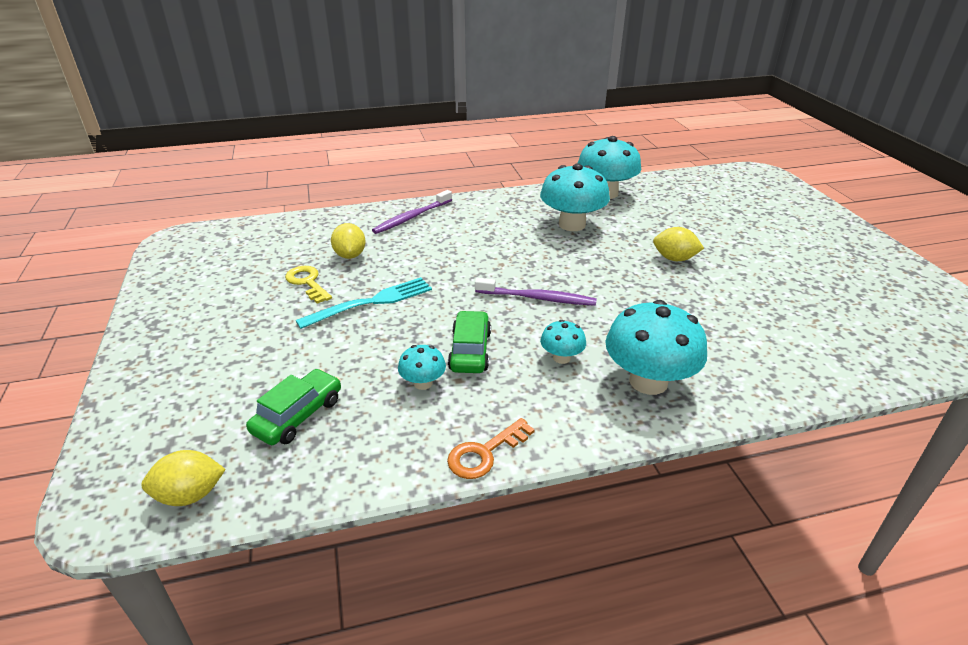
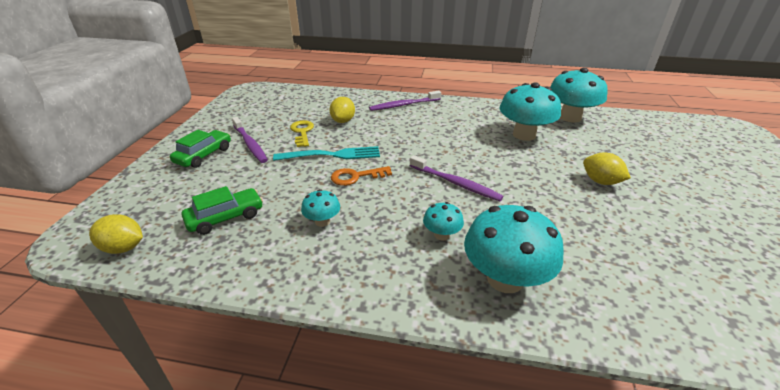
camera: 25 degrees right, 0 degrees up
(248, 316) = (250, 144): none -> purple toothbrush
(470, 351) = (374, 208): green car -> green car (204, 155)
(484, 453) = (325, 290): orange key -> orange key (356, 177)

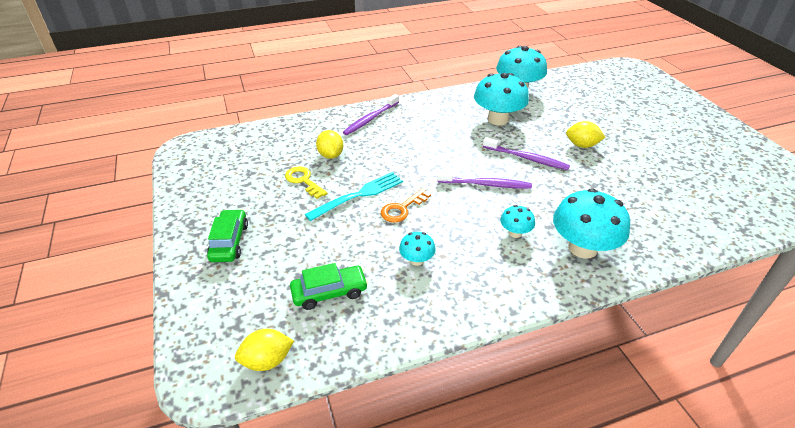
camera: 30 degrees left, 5 degrees up
(225, 217) = (329, 292): green car -> green car turned 45 degrees clockwise
(250, 144) = (265, 212): purple toothbrush -> purple toothbrush (527, 158)

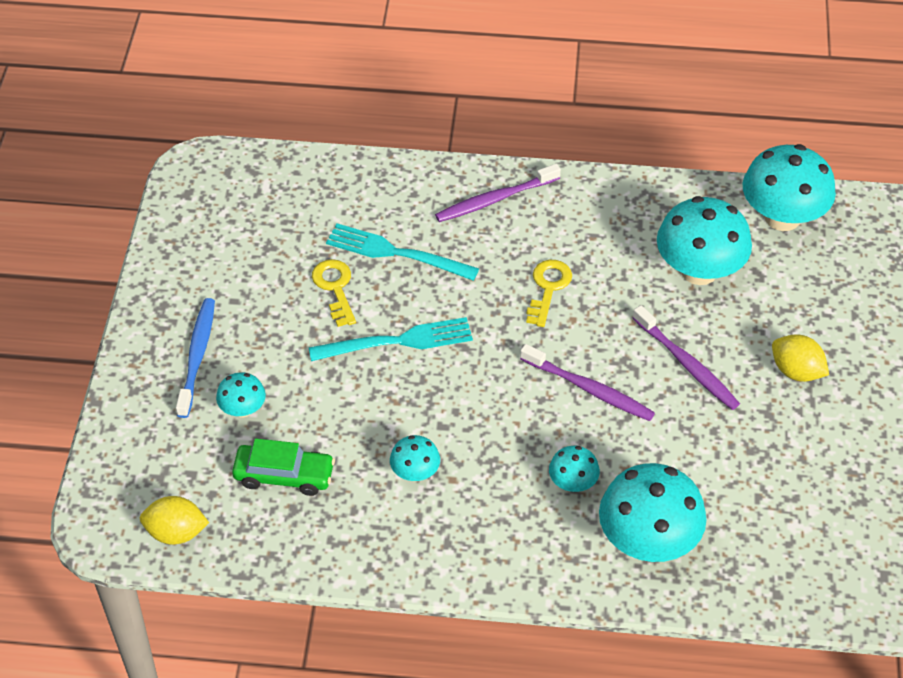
camera: 25 degrees right, 10 degrees up
(229, 242) = (197, 355): green car -> blue toothbrush
(278, 262) = (243, 409): none -> turquoise mushroom
(330, 155) = (396, 253): yellow lemon -> turquoise fork
(402, 209) = (444, 386): orange key -> none
(427, 147) = (548, 288): none -> yellow key

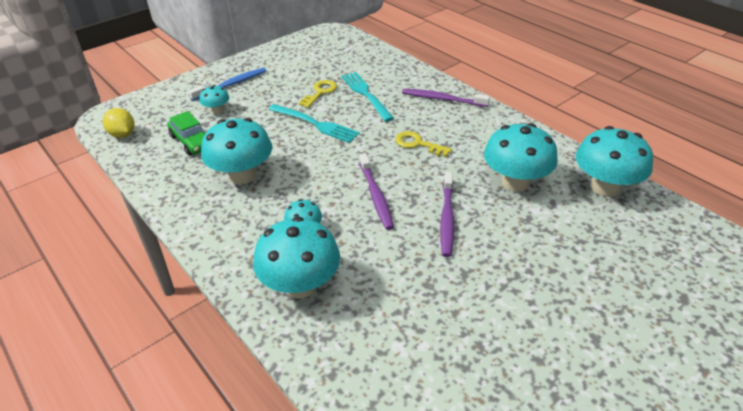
camera: 45 degrees right, 10 degrees down
(415, 472) = (242, 175): turquoise mushroom -> turquoise mushroom, size x2.03
(548, 288) = (418, 144): yellow key -> yellow key turned 120 degrees counterclockwise
(796, 371) = (513, 264): yellow lemon -> none

